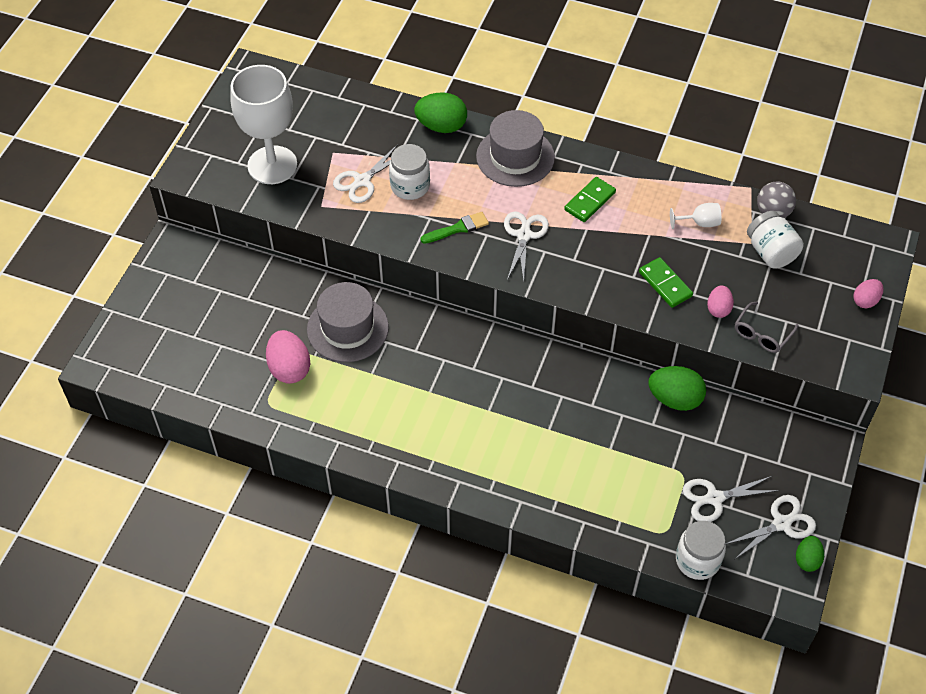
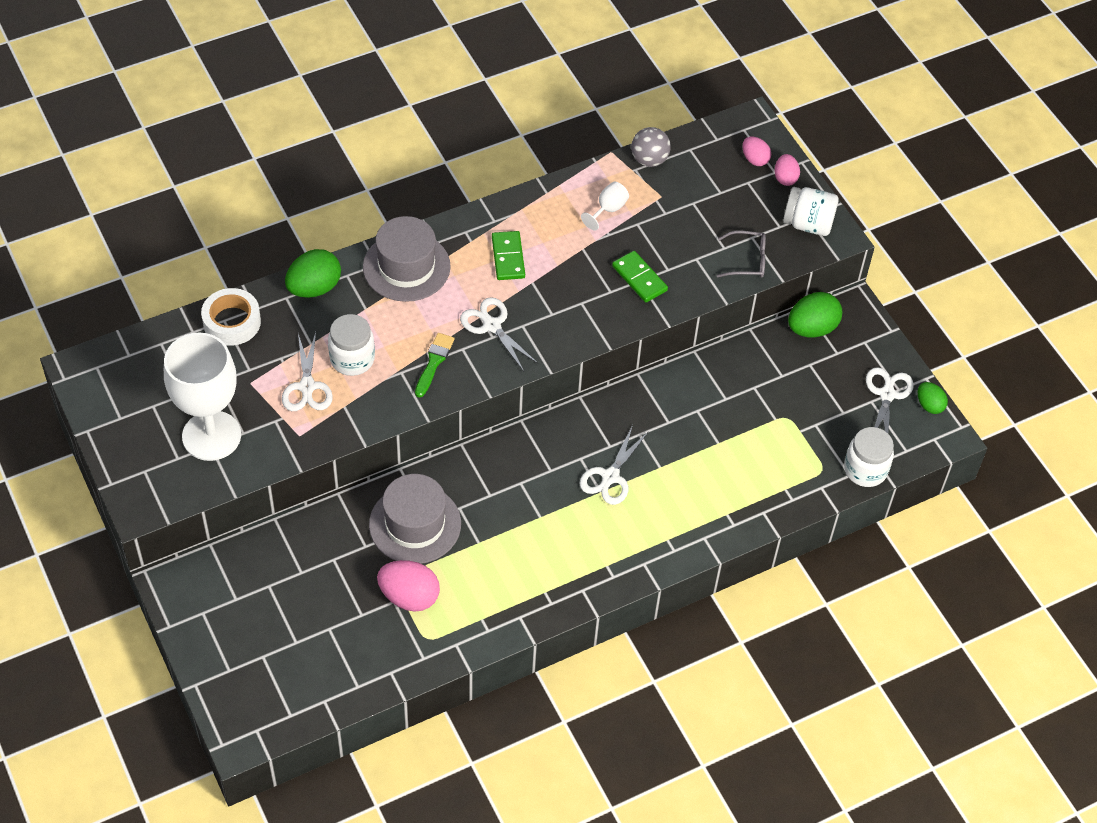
camera: 50 degrees left, 0 degrees up
(367, 109) = (232, 322): none -> white tape
(665, 284) = (639, 278): green domino -> green domino turned 45 degrees clockwise
(675, 399) = (719, 367): green egg -> green egg (812, 328)
(714, 498) = (826, 415): white scissors -> white scissors (610, 477)
(718, 309) = (697, 266): pink egg -> pink egg (755, 159)
(762, 334) = (747, 260): grey glasses -> grey glasses turned 75 degrees counterclockwise
(770, 252) = (683, 192): white jar -> white jar (808, 224)

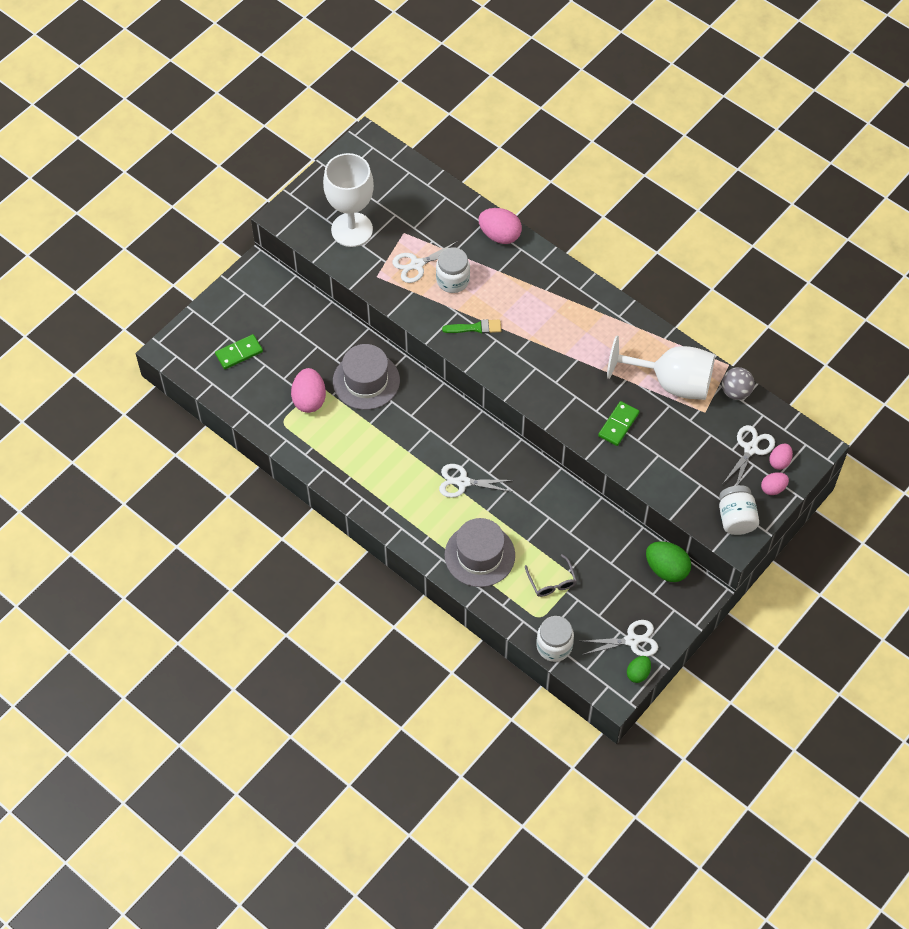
camera: 70 degrees right, 5 degrees up
(232, 322) = (446, 202): white tape -> none
(314, 288) = (500, 235): green egg -> pink egg
(406, 267) = (548, 280): grey hat -> grey hat (479, 555)
(492, 326) = (525, 350): white scissors -> white scissors (750, 449)
(508, 257) = (591, 337): green domino -> green domino (239, 353)
(608, 209) = (671, 382): white goblet -> white goblet, size x2.46
(747, 260) = (676, 489): grey glasses -> grey glasses (552, 581)

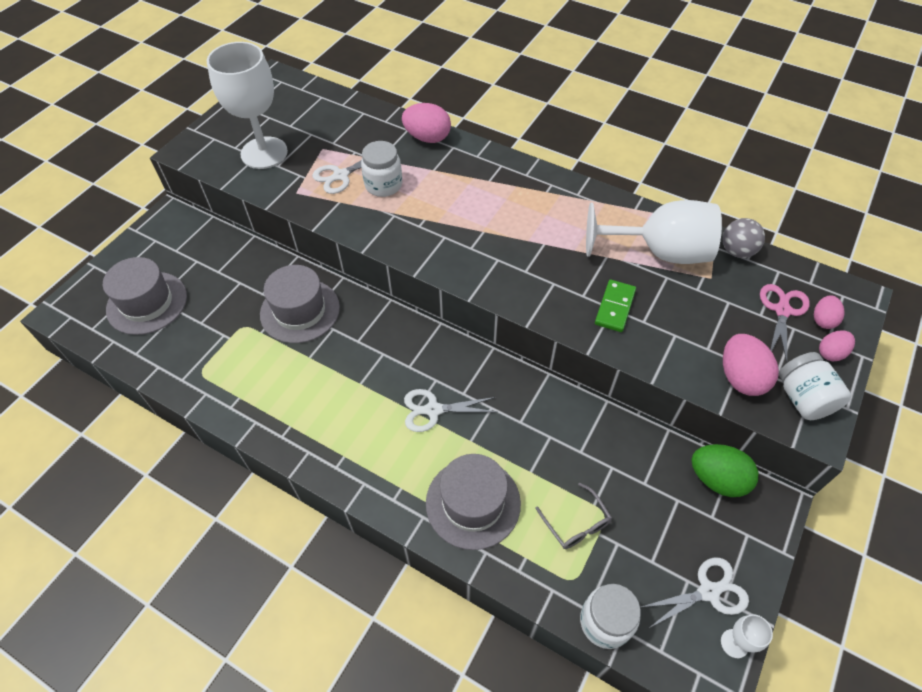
camera: 10 degrees left, 5 degrees down
(239, 353) = (147, 303): green domino -> grey hat
(309, 399) = (233, 341): pink egg -> pink egg (740, 377)
(475, 328) = (418, 228): green brush -> none
(638, 673) = (734, 643): green egg -> white goblet
(750, 449) = (782, 311): white scissors -> pink scissors

